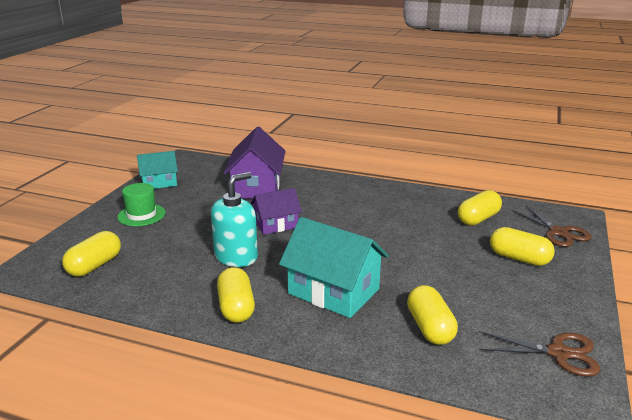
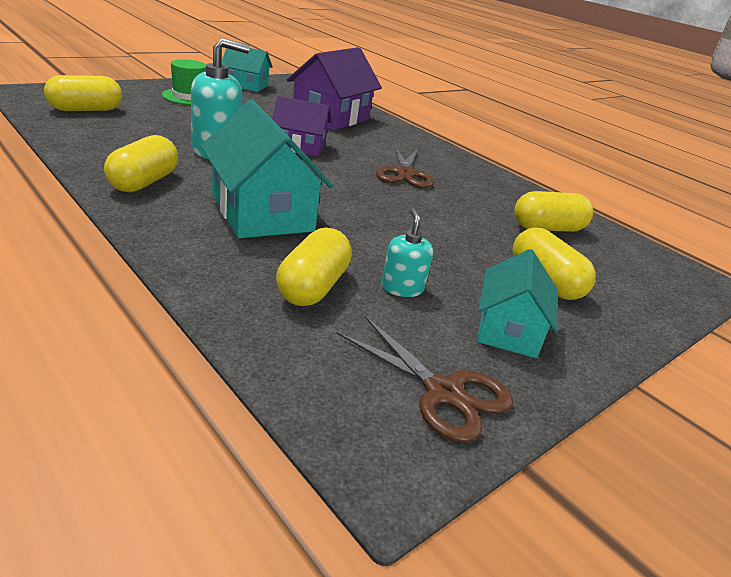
camera: 25 degrees right, 5 degrees up
(467, 302) = (402, 288): none -> turquoise soap dispenser
(540, 299) = (508, 329): none -> turquoise house
(558, 232) = (647, 283): brown scissors -> brown scissors (404, 174)

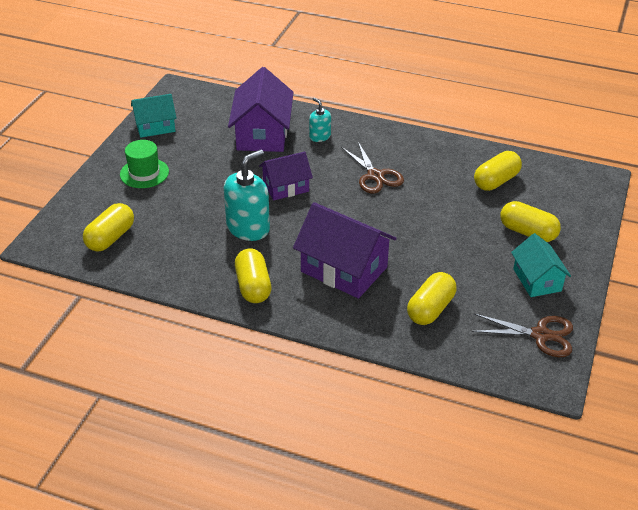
camera: 25 degrees left, 10 degrees up
(262, 212) = (344, 269): turquoise house -> purple house
(313, 287) = (430, 309): yellow capsule -> yellow capsule turned 45 degrees clockwise
(402, 288) = (469, 282): turquoise soap dispenser -> turquoise soap dispenser (320, 136)

